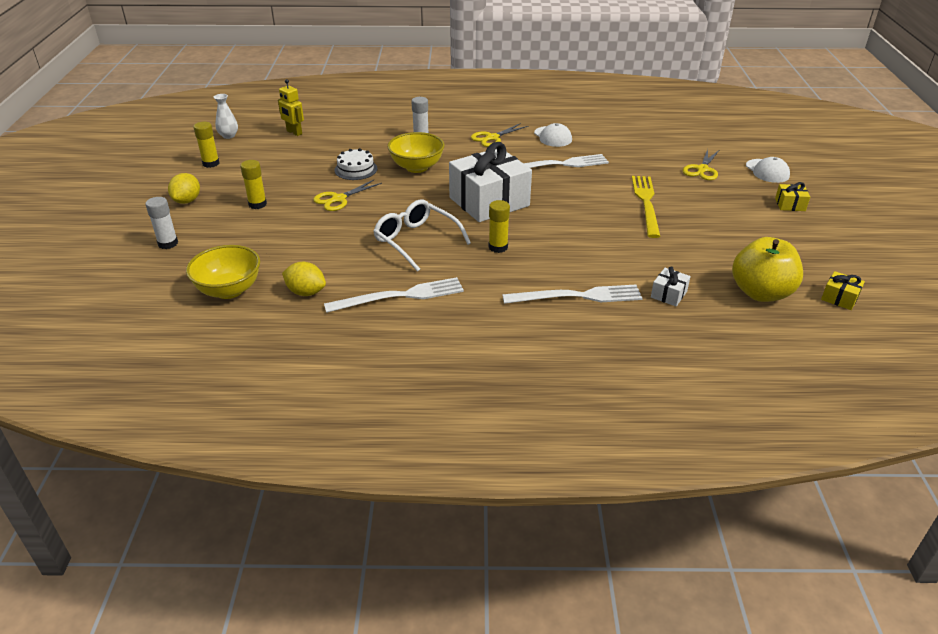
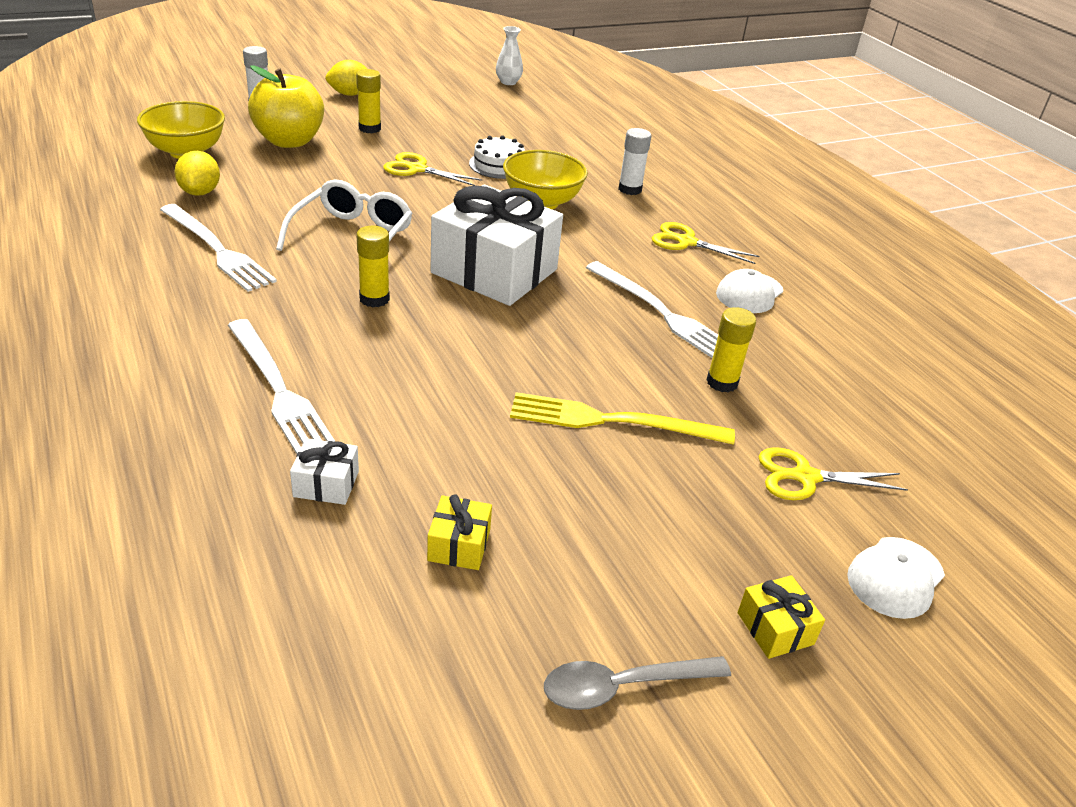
camera: 60 degrees right, 0 degrees up
(211, 163) = (438, 87): yellow glue stick -> yellow glue stick (722, 382)
(294, 132) = (553, 112): yellow robot -> none
(646, 203) = (612, 421): yellow fork -> yellow fork turned 150 degrees counterclockwise
(760, 293) = (387, 607): yellow apple -> yellow apple (289, 141)
(815, 246) = (623, 686): none -> grey spoon
(839, 298) = (427, 743): yellow gift -> yellow gift (459, 545)

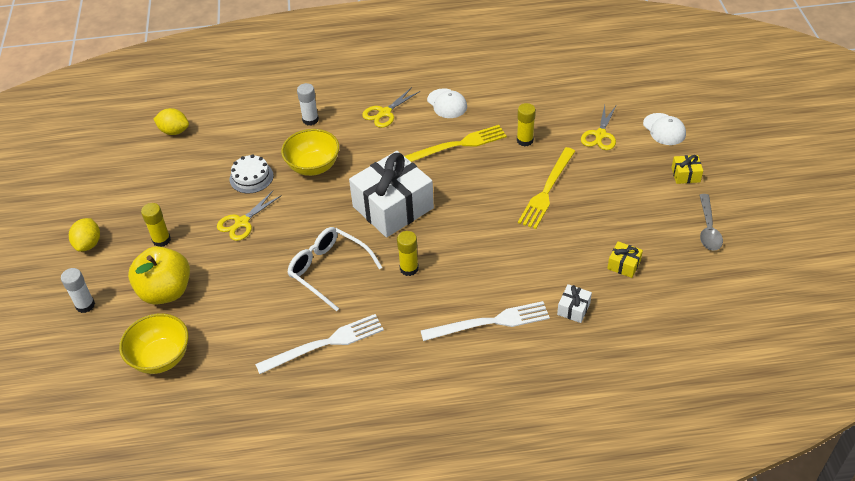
camera: 65 degrees left, 10 degrees up
(200, 192) = (235, 351): yellow lemon -> yellow lemon (174, 131)
(508, 82) = (107, 143): white vase -> none
(661, 313) = (457, 145): white fork -> yellow fork

